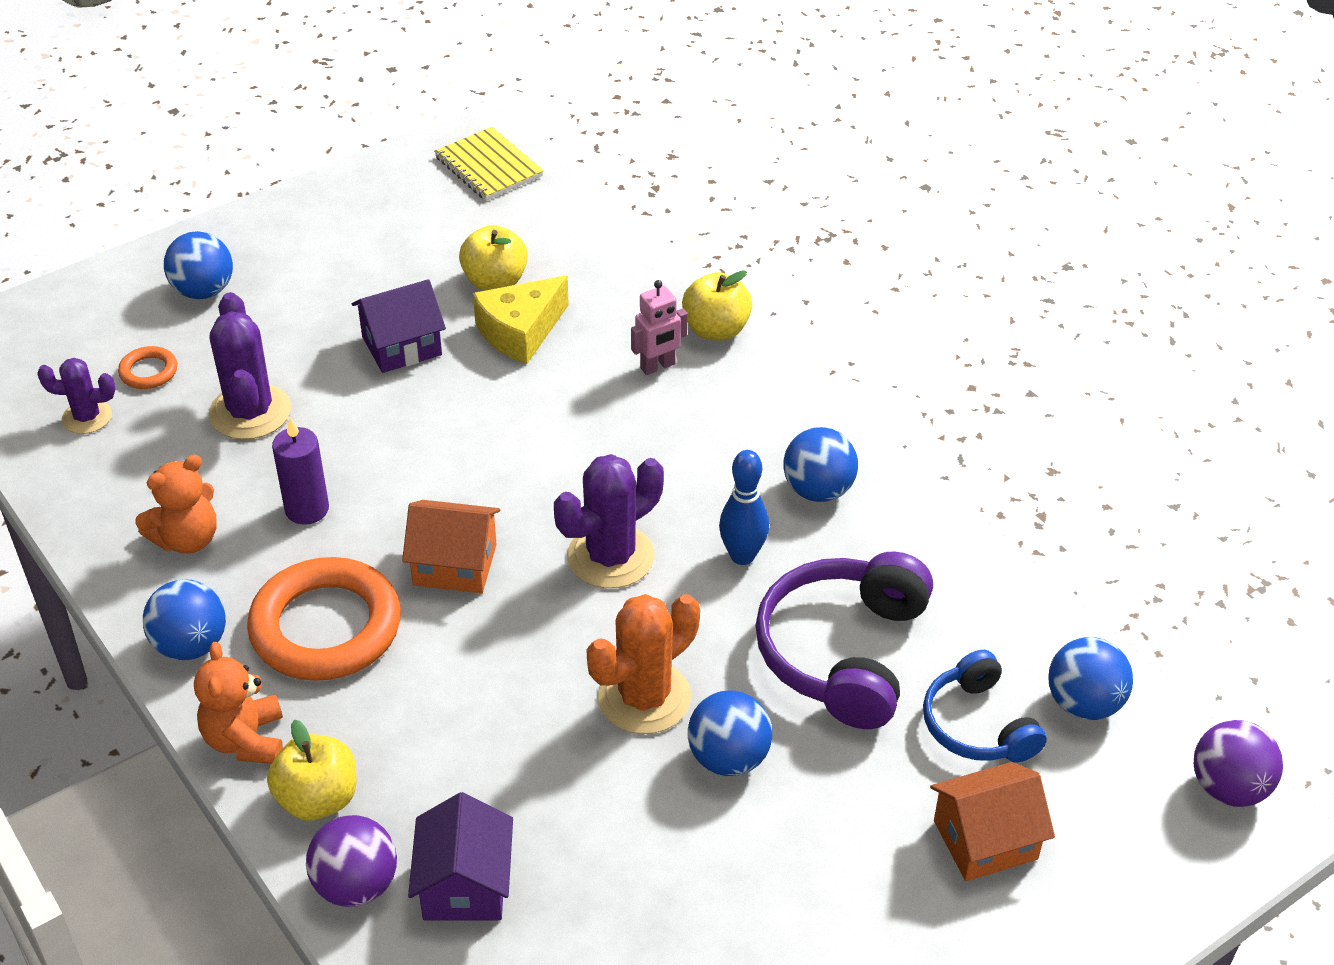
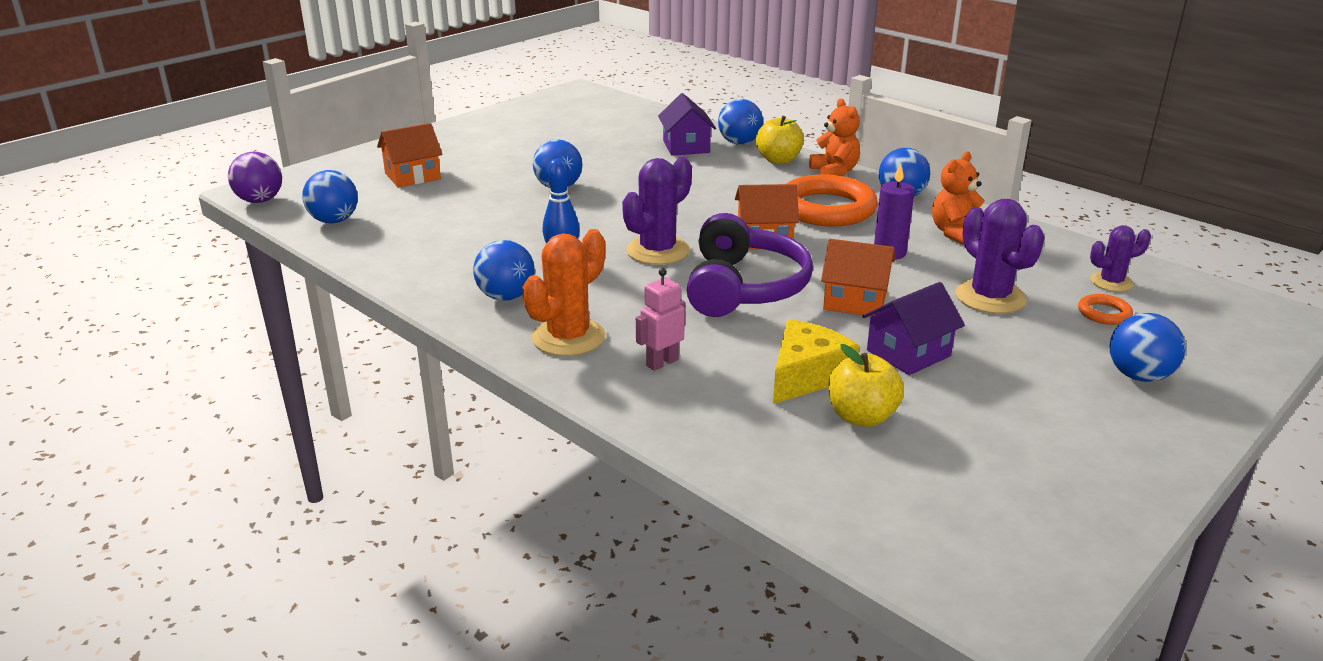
camera: 170 degrees right, 15 degrees down
(356, 885) = (739, 143): purple ball -> blue ball
(408, 427) = (855, 301): none -> orange house
(488, 166) = (970, 557): yellow notebook -> none
(644, 698) = (614, 201): orange cactus -> orange cactus (568, 337)
(716, 330) = (613, 398): yellow apple -> none
(843, 653) = (489, 226): purple headphones -> purple headphones (744, 287)
(977, 725) = (406, 208): blue headphones -> none

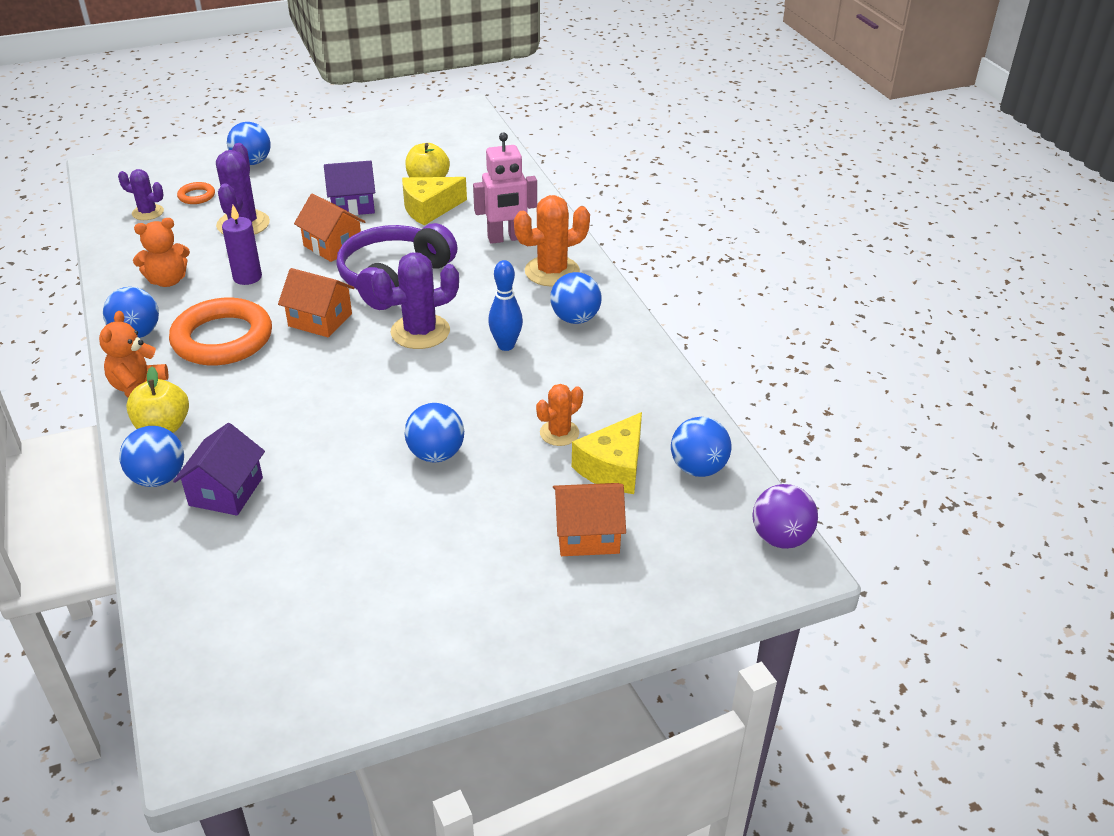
camera: 155 degrees left, 10 degrees up
(408, 208) = (613, 467): none -> yellow cheese
(466, 216) = (559, 433): none -> orange cactus
(662, 362) = (506, 238): pink robot -> pink robot, size x1.56

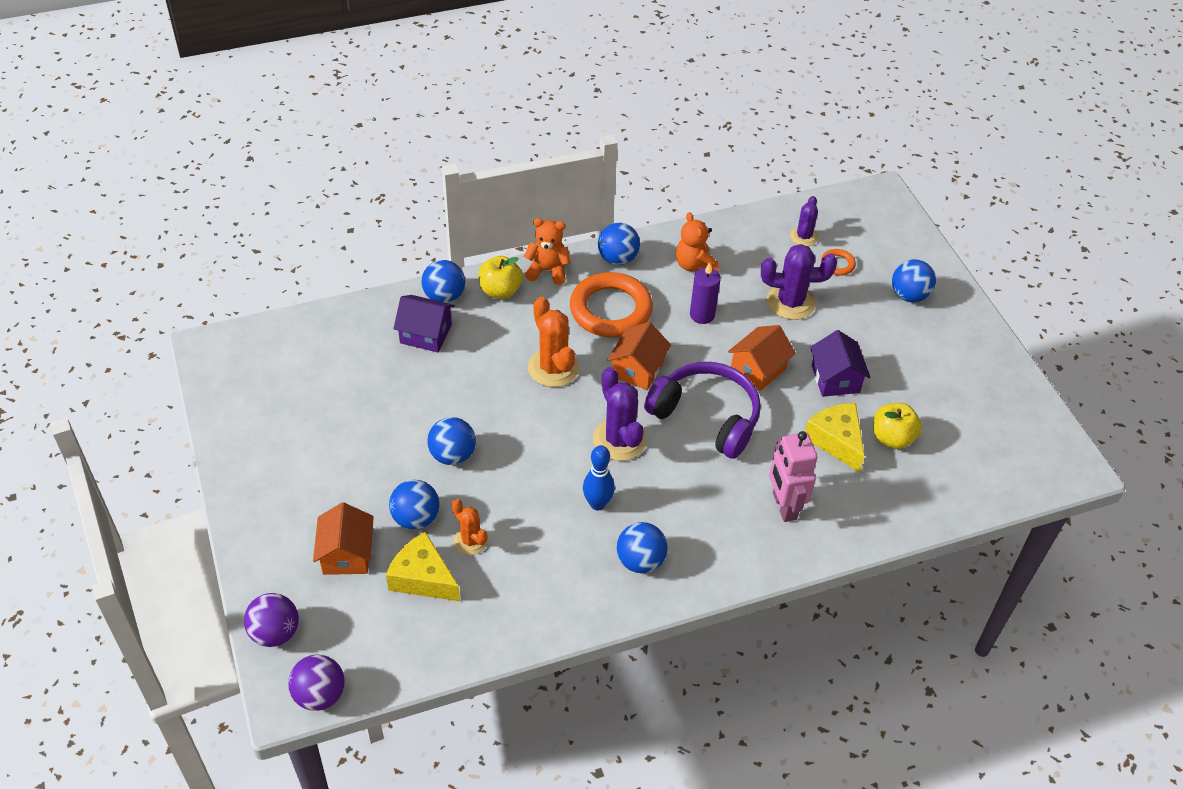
camera: 90 degrees right, 10 degrees up
(552, 271) = (723, 545): orange cactus -> orange cactus (553, 368)
(698, 468) = (414, 642): blue ball -> blue ball (416, 518)
(709, 588) = (275, 633): none -> purple ball

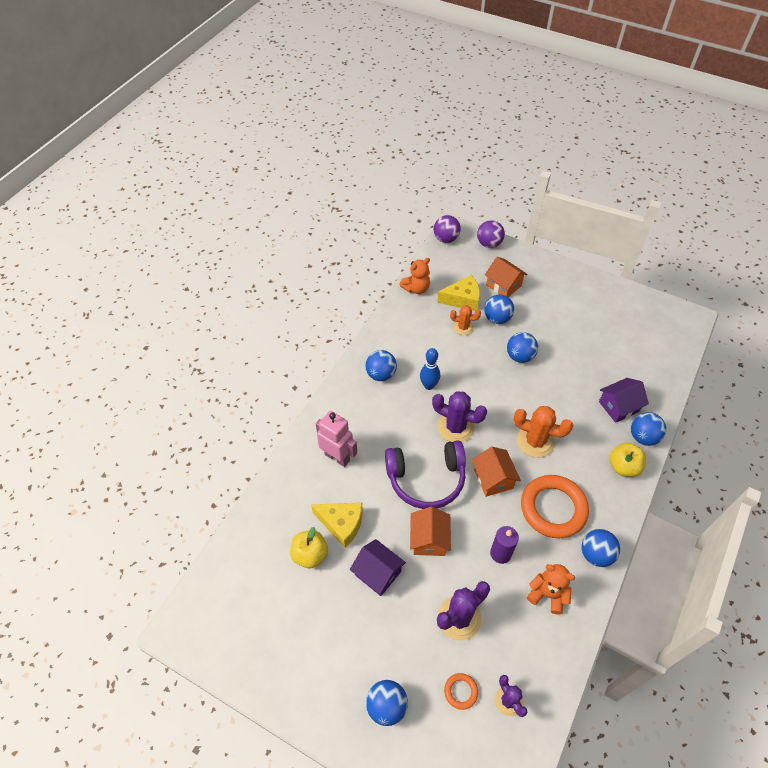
camera: 140 degrees right, 5 degrees up
(548, 270) = (619, 506): orange teddy bear -> orange teddy bear (416, 288)

